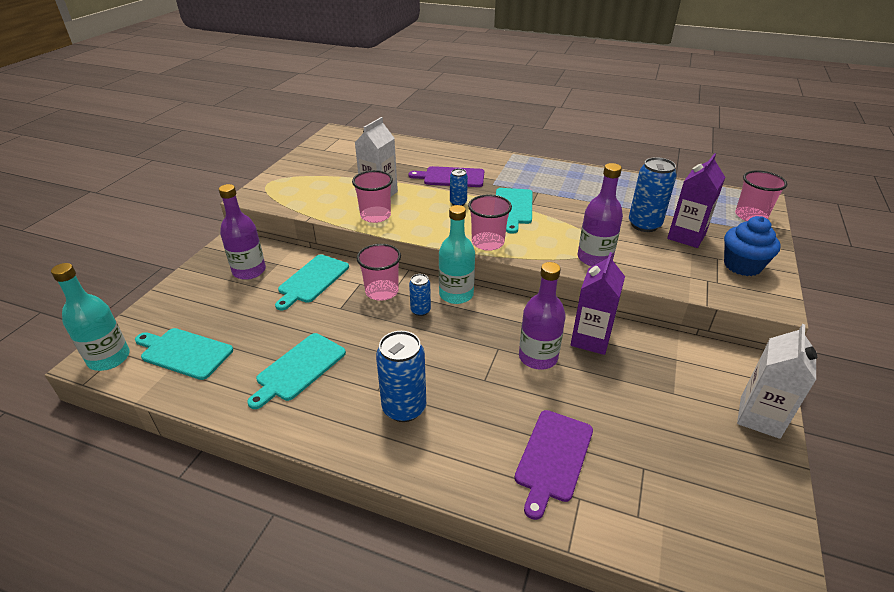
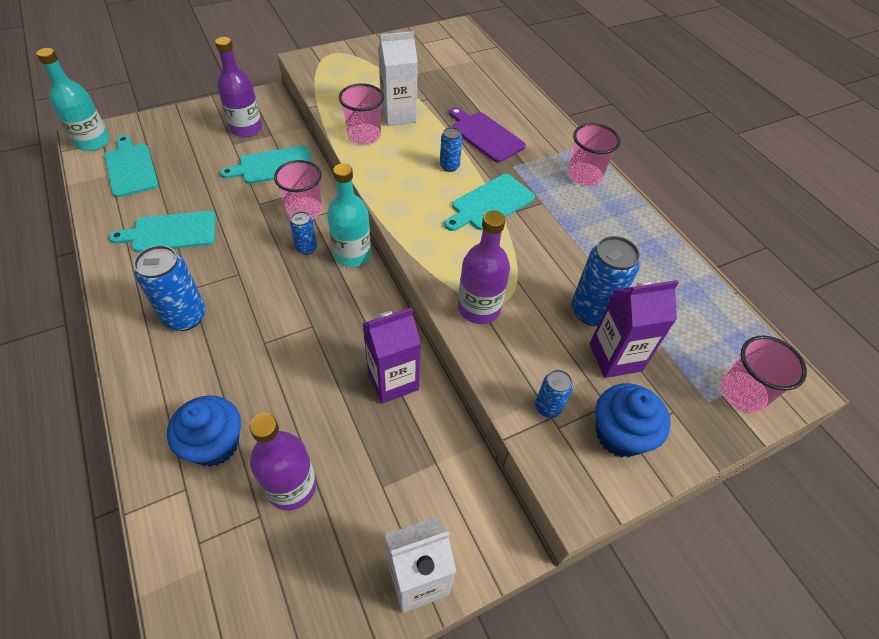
camera: 40 degrees right, 15 degrees up
(488, 242) = (411, 223): pink cup -> pink cup (584, 175)
(538, 357) = (328, 359): purple bottle -> purple bottle (291, 486)
(553, 458) = (215, 444): purple cutting board -> blue cupcake
(699, 277) = (548, 407): none -> blue can

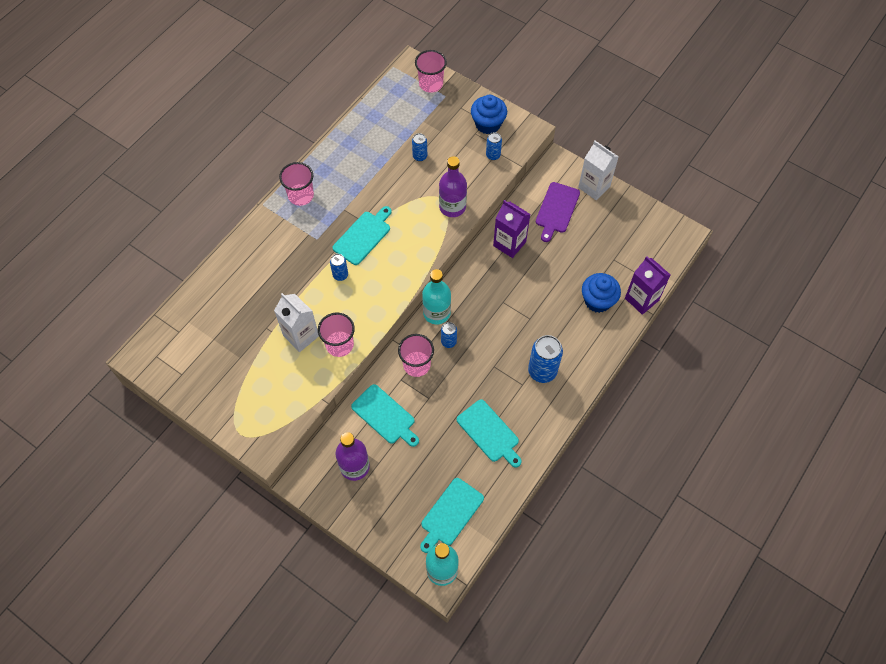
camera: 115 degrees left, 10 degrees up
(291, 486) = (592, 255): purple bottle -> none
(485, 135) = (291, 269): purple cutting board -> purple cutting board (556, 209)
(490, 203) = (363, 236): turquoise cutting board -> turquoise cutting board turned 75 degrees counterclockwise
(591, 311) = (420, 156): blue can -> blue can, size x0.55
(615, 357) = (444, 138): purple carton -> purple carton (641, 299)

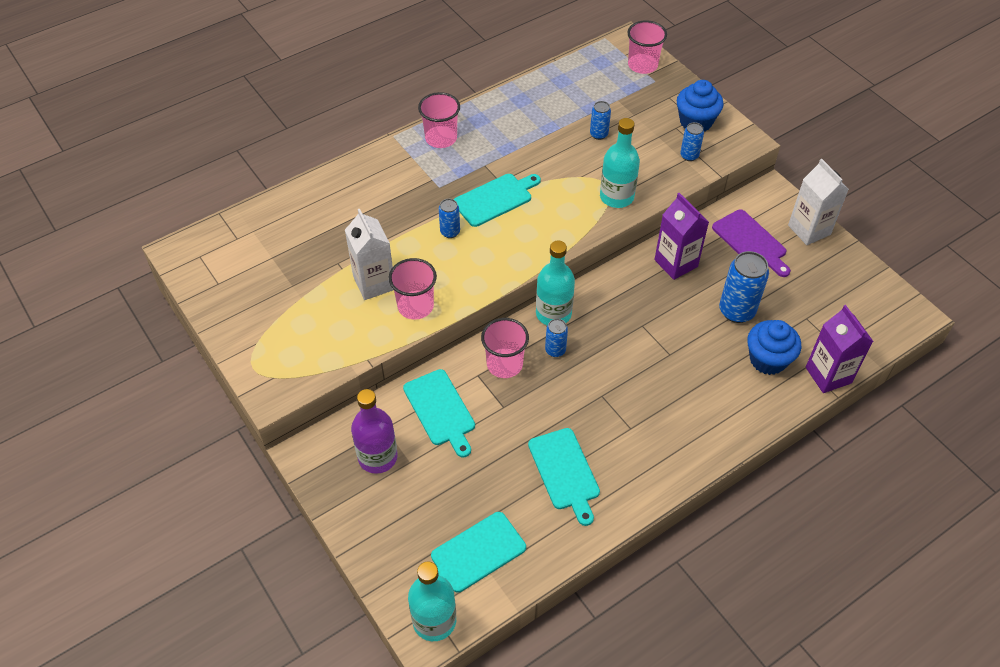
camera: 20 degrees right, 10 degrees down
(452, 207) = (616, 197): purple bottle -> turquoise bottle
(542, 371) = (663, 420): blue can -> blue can (736, 311)
(556, 209) = (751, 242): purple cutting board -> purple cutting board turned 75 degrees counterclockwise

